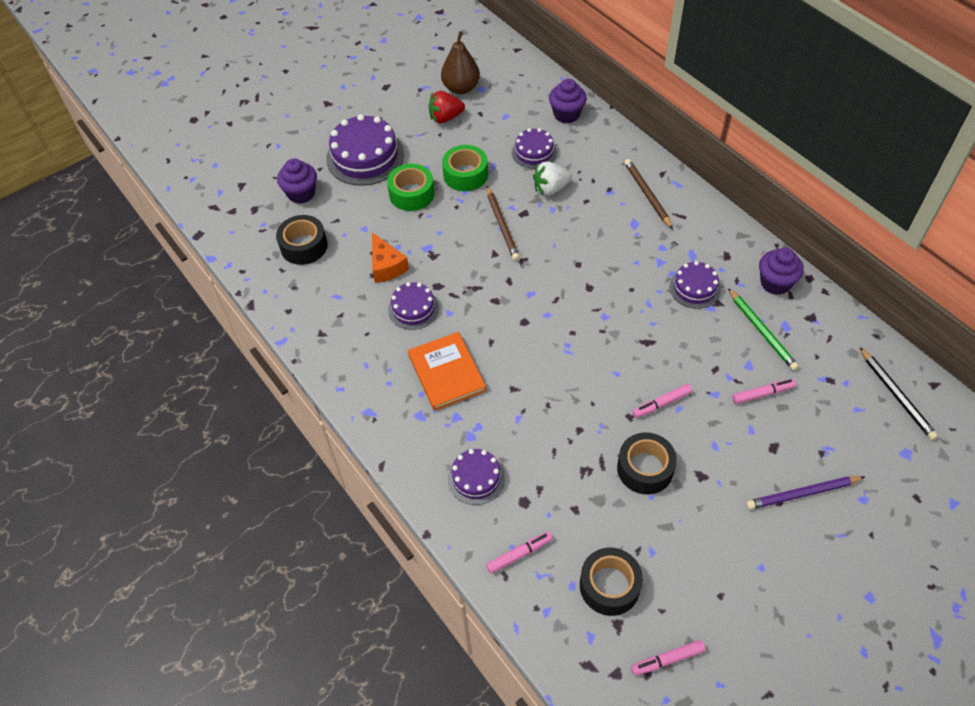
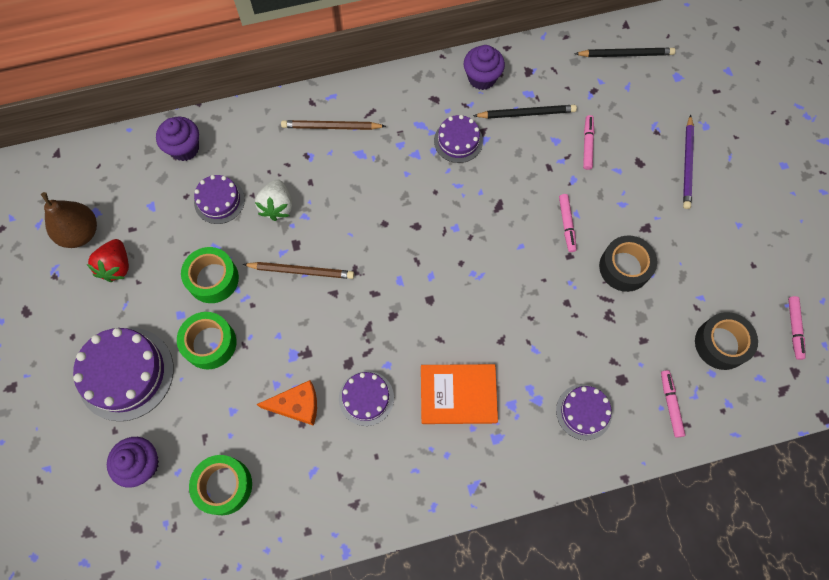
camera: 70 degrees left, 15 degrees up
(304, 246) = (224, 486): black tape -> green tape
(761, 331) = (526, 113): green pencil -> black pencil

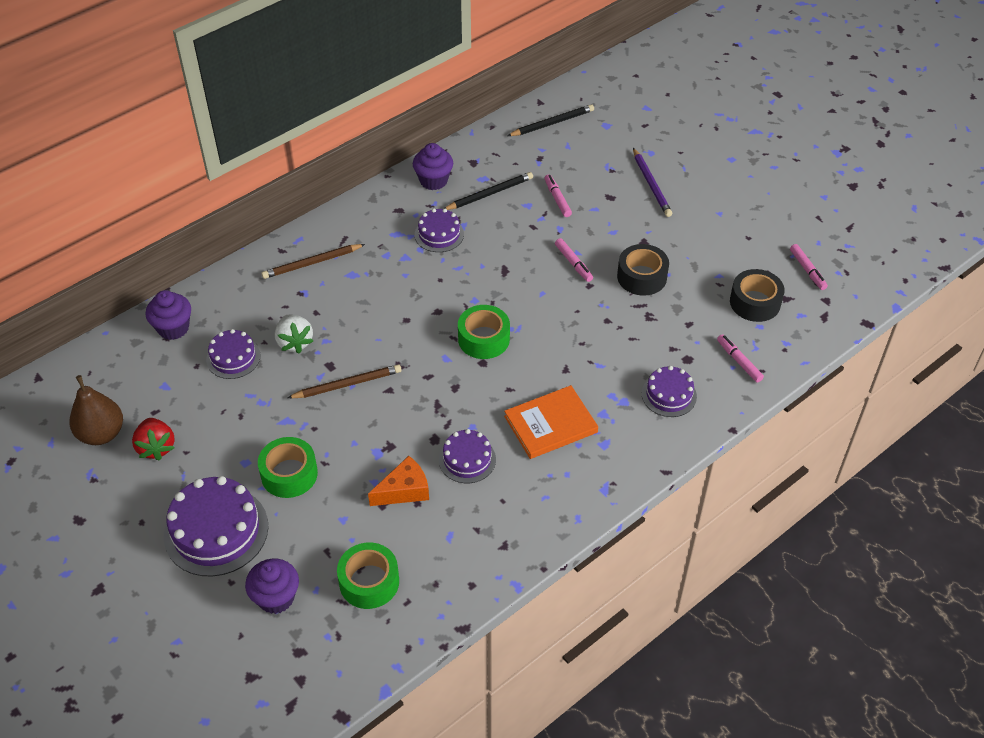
camera: 25 degrees left, 20 degrees down
(213, 279) = (262, 422): green tape -> green tape (483, 339)

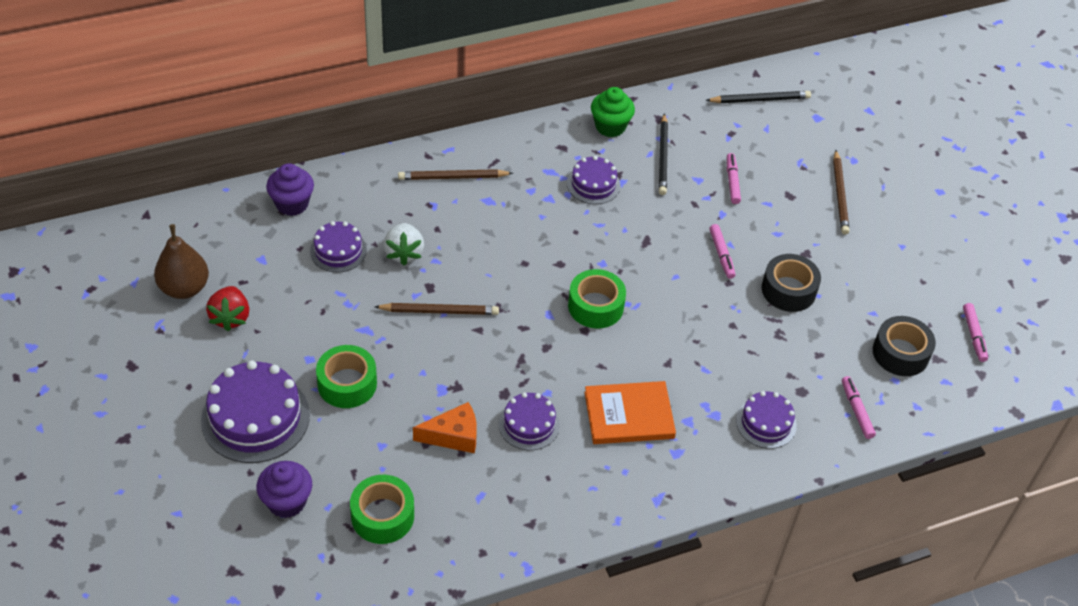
camera: 15 degrees right, 0 degrees up
(433, 180) = (610, 126): purple cupcake -> green cupcake
(489, 194) = (663, 157): black pencil -> black pencil turned 105 degrees clockwise
(651, 184) = (839, 194): purple pencil -> brown pencil

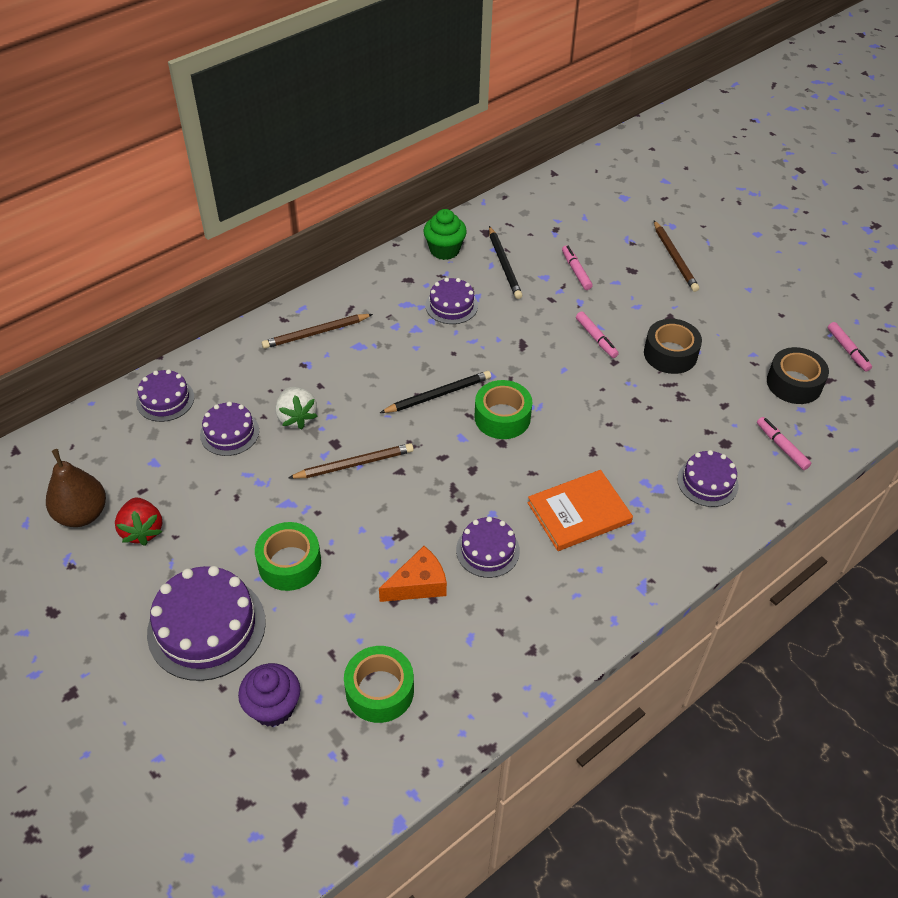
camera: 15 degrees left, 0 degrees up
(292, 204) = (165, 400): purple cupcake -> purple cake
(759, 100) = (567, 194): black pencil -> black pencil (438, 395)

